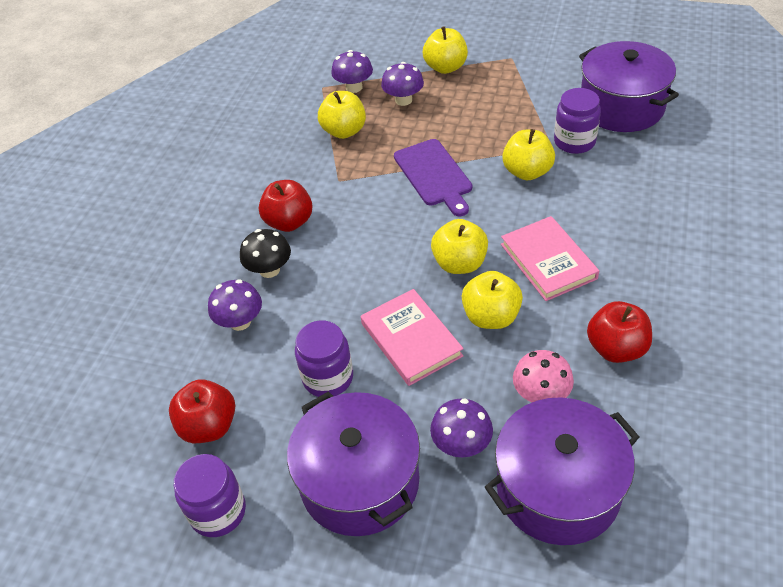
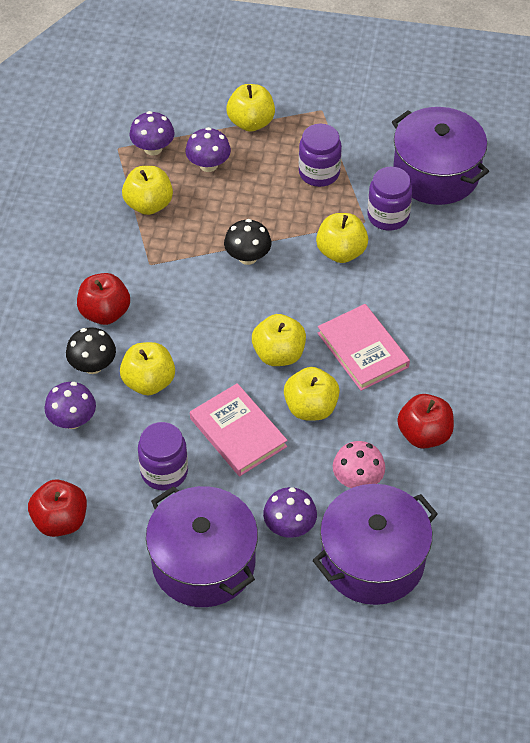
camera: 10 degrees left, 5 degrees up
(218, 511) = (82, 594): purple jar -> purple jar (319, 173)
(323, 287) = (149, 382): none -> yellow apple
(434, 175) = (247, 257): purple cutting board -> black mushroom

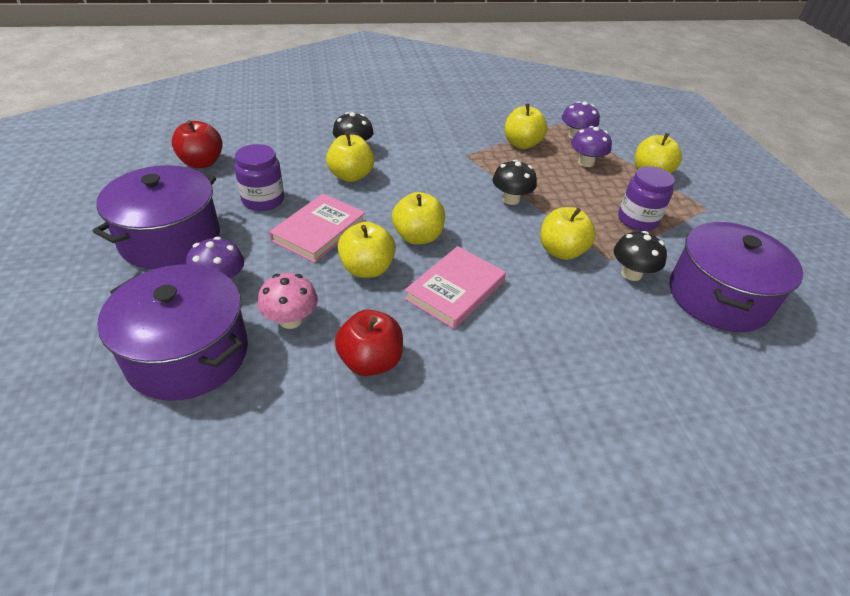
camera: 65 degrees right, 10 degrees down
(72, 420) = (298, 150): purple mushroom -> none
(105, 313) = (406, 145): red apple -> none
(388, 216) = (631, 273): purple jar -> black mushroom

